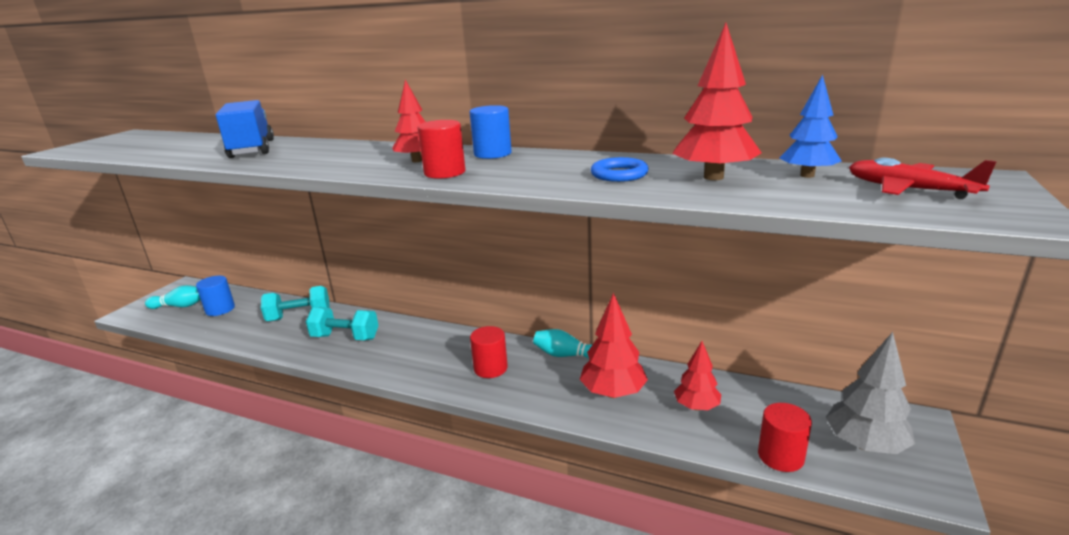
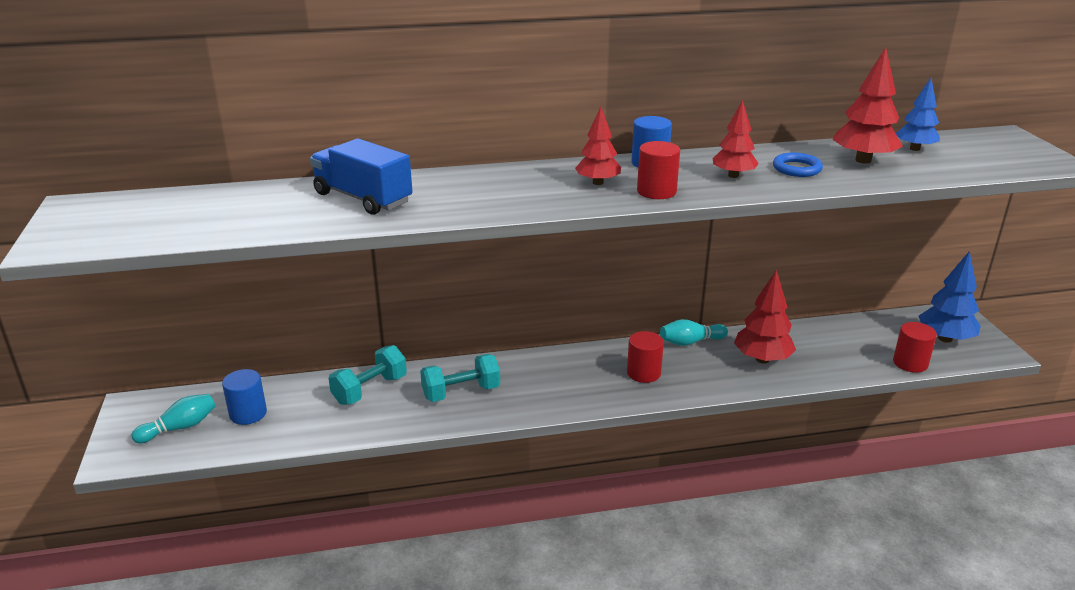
camera: 35 degrees left, 5 degrees up
(696, 407) = (828, 349): red tree -> red tree (733, 175)
(865, 445) = (945, 338): grey tree -> blue tree
(908, 190) = (984, 152): red plane -> none

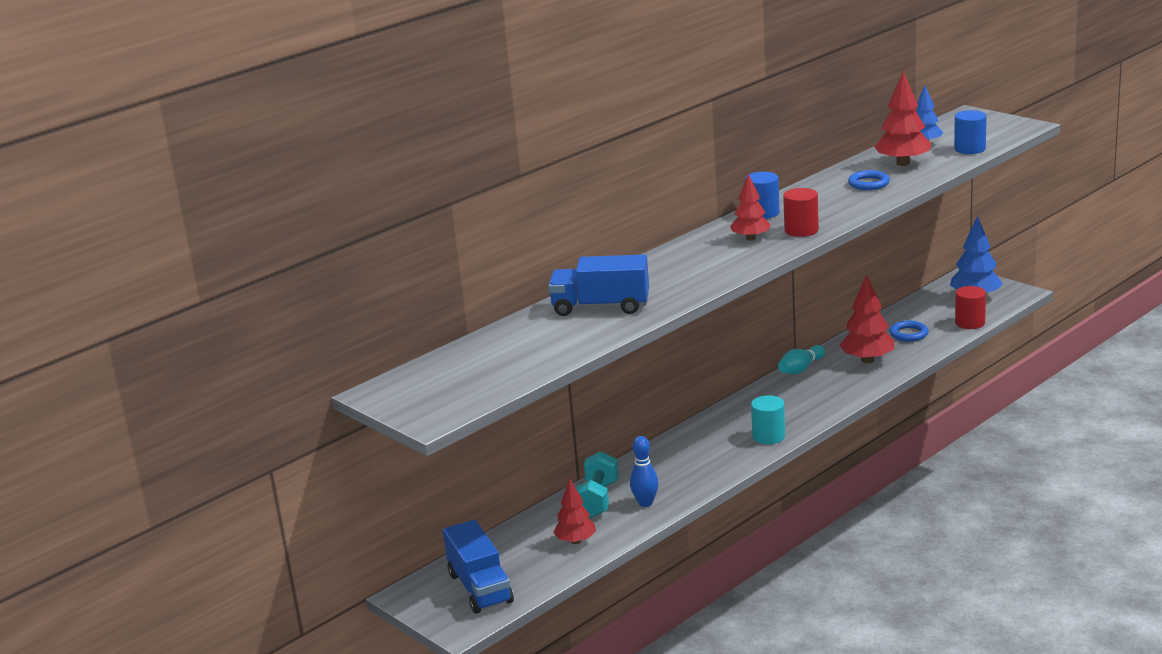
camera: 30 degrees left, 5 degrees down
(179, 428) = (480, 588): turquoise bowling pin -> blue truck
(248, 413) = (522, 555): blue cylinder -> blue cylinder (970, 149)
(399, 412) = (645, 503): none -> blue bowling pin
(461, 392) = (674, 471): turquoise dumbbell -> none
(580, 396) = (768, 436): none -> turquoise cylinder
(643, 373) = (794, 403): red cylinder -> none
(733, 175) = (834, 202): red tree -> red tree (575, 541)
(833, 349) = (908, 334): none -> blue ring

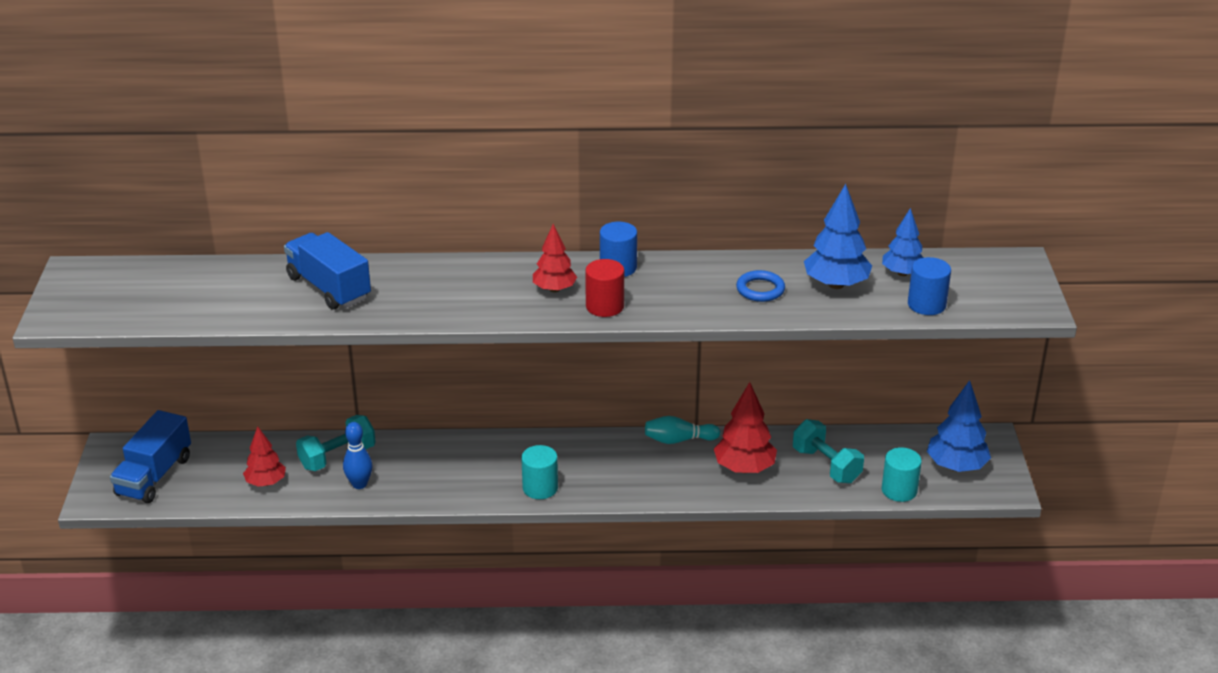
camera: 40 degrees right, 10 degrees up
(903, 163) = (836, 284): red tree -> blue tree
(908, 334) = (826, 465): blue ring -> turquoise dumbbell
(970, 323) = (899, 490): red cylinder -> turquoise cylinder

